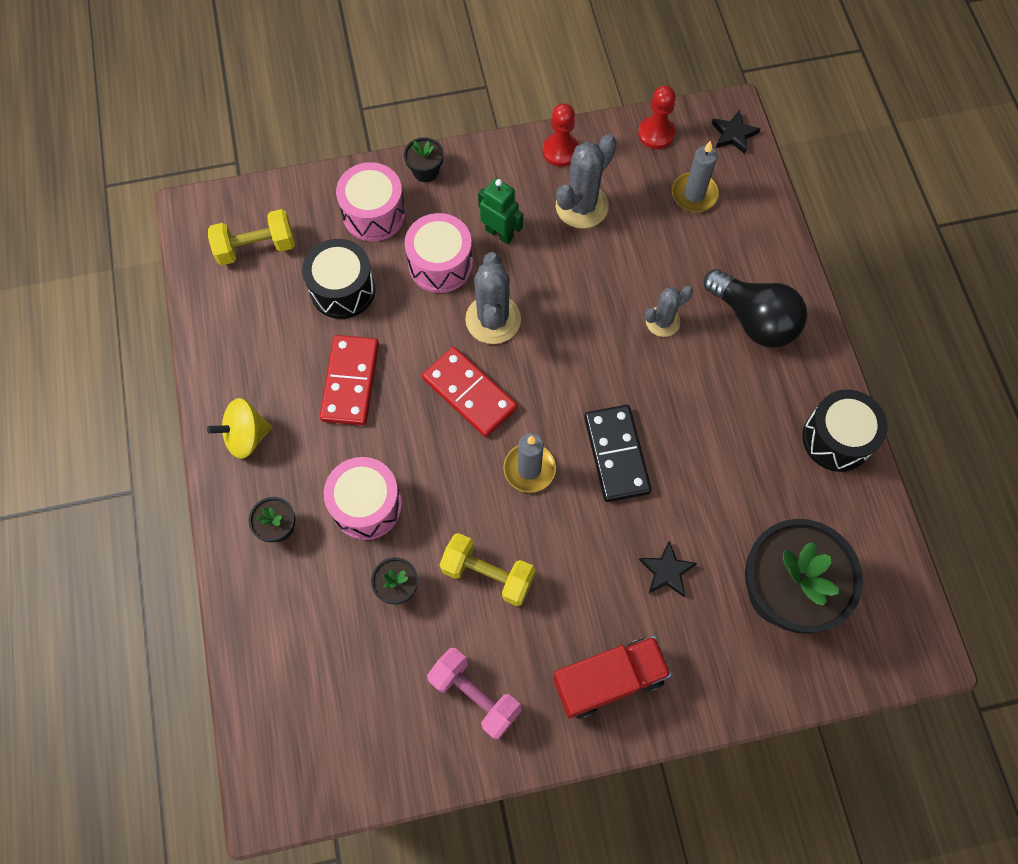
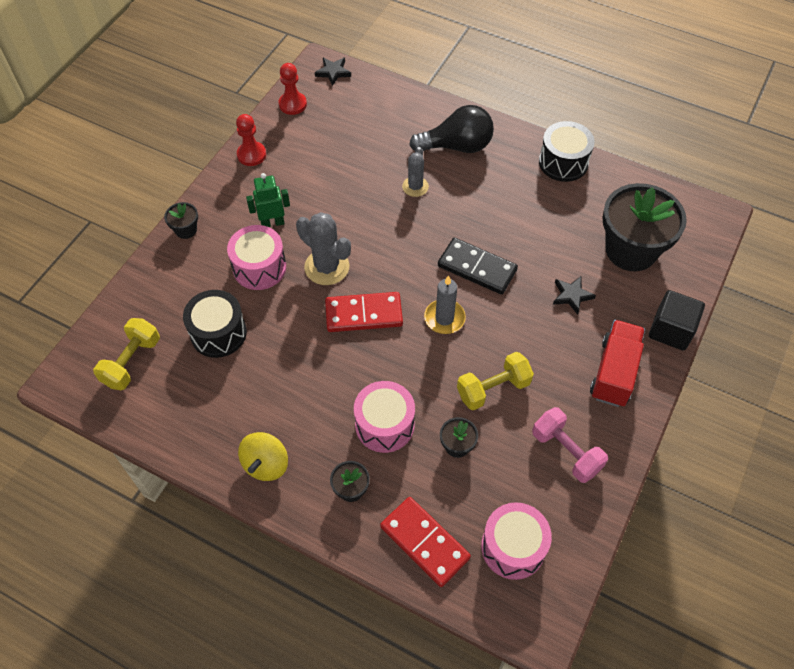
camera: 50 degrees left, 10 degrees down
(350, 382) = (289, 374): red domino -> red domino (424, 542)
(374, 214) = (184, 278): pink drum -> pink drum (513, 547)
(475, 695) = (566, 452): pink dumbbell -> pink dumbbell turned 60 degrees clockwise
(581, 206) = (300, 171): grey cactus -> none
(694, 194) = (351, 115): grey candle -> none
(714, 704) = (671, 330): none -> black cube

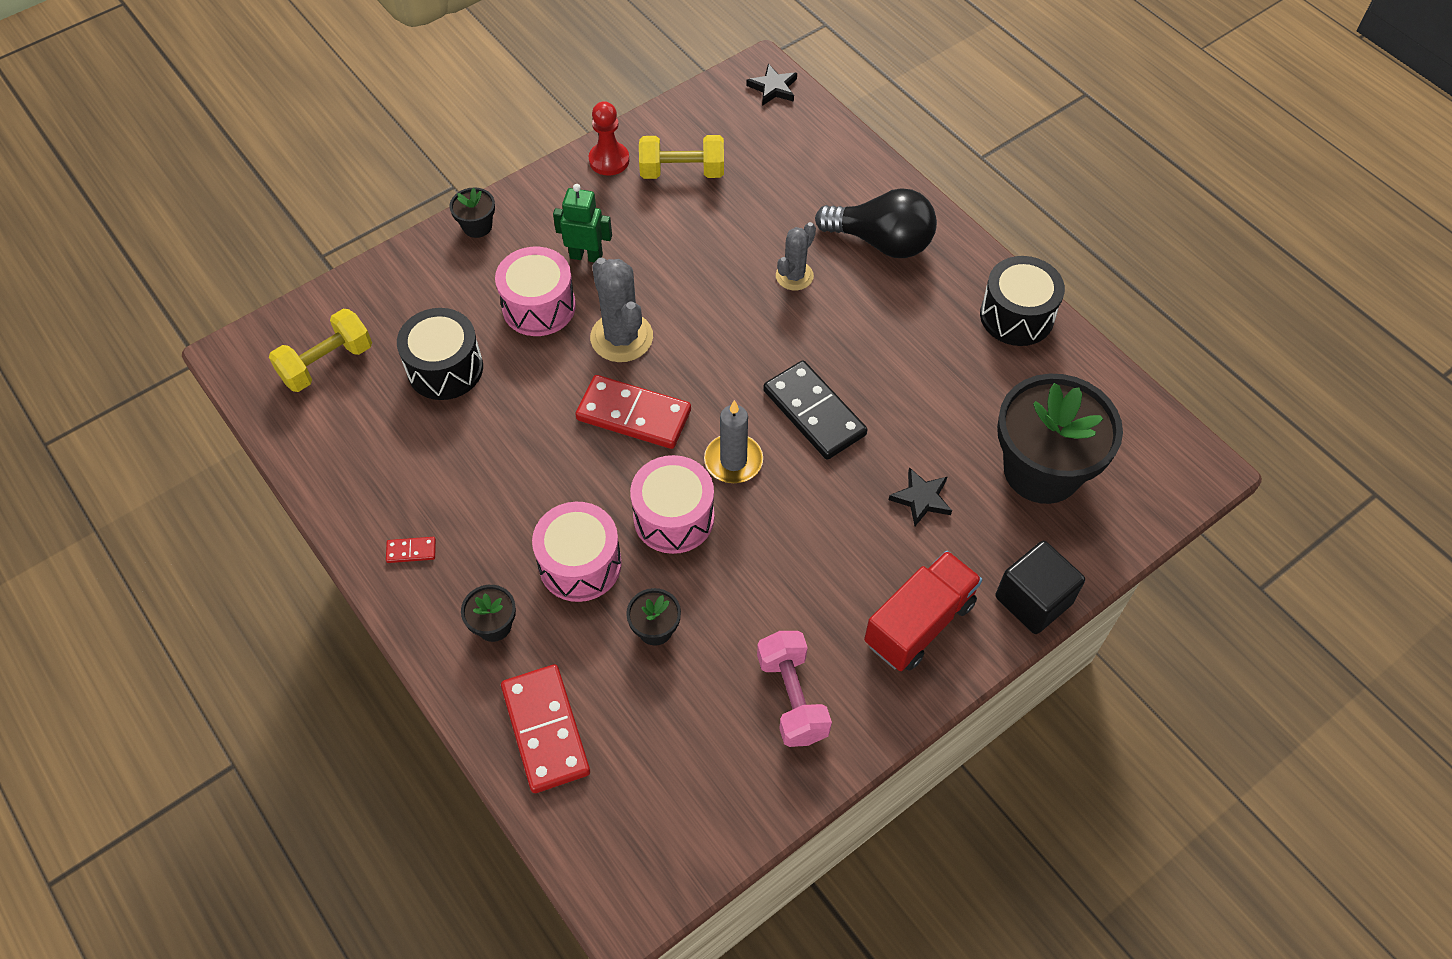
camera: 25 degrees right, 0 degrees up
(266, 464) = (411, 551): yellow spinning top -> red domino
(292, 104) = (697, 113): red pawn -> none
(493, 389) = (744, 577): yellow dumbbell -> yellow dumbbell (682, 172)
(513, 547) = (651, 786): pink drum -> pink drum (674, 517)

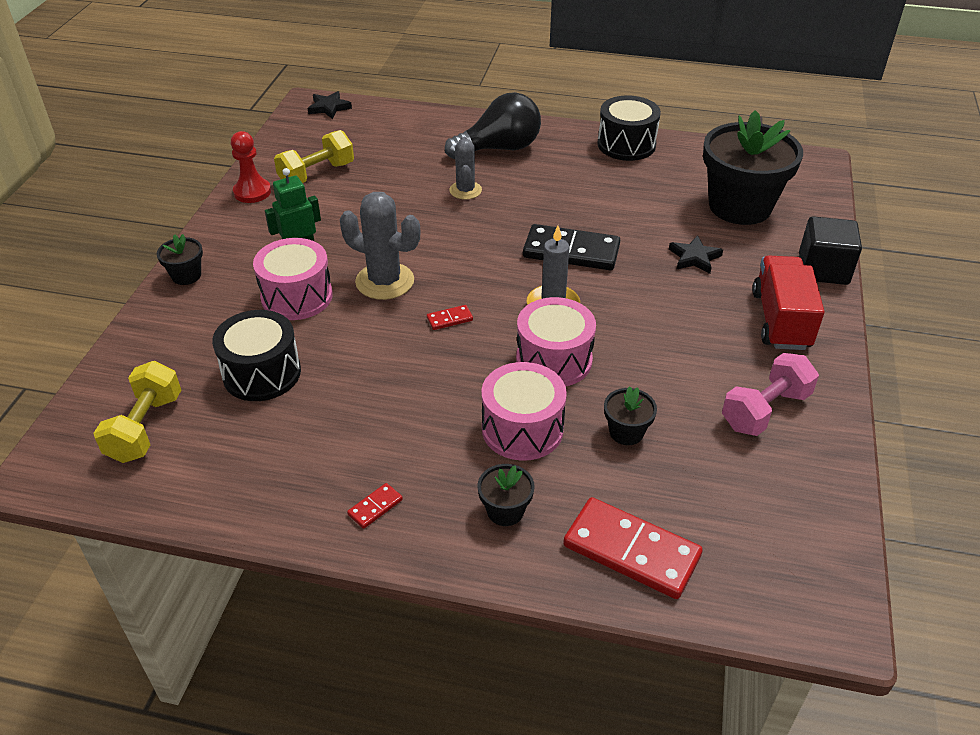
camera: 40 degrees left, 15 degrees down
(634, 415) = (449, 319): red domino -> red domino, size x0.43
(792, 698) = (765, 410): pink dumbbell -> pink dumbbell turned 75 degrees counterclockwise

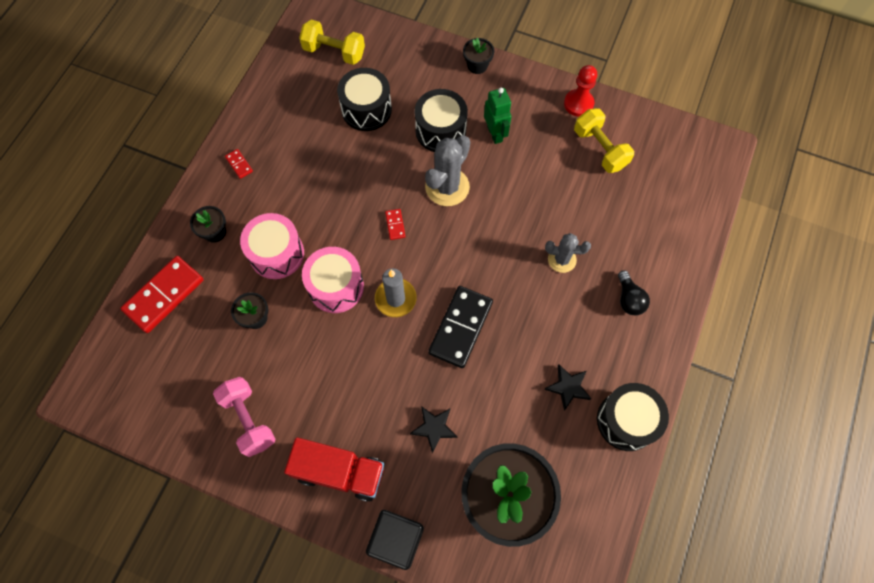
camera: 100 degrees right, 25 degrees up
(297, 296) = (440, 130): pink drum -> black drum
(329, 107) = (713, 163): black star -> black star (568, 387)
(499, 148) = (629, 299): black light bulb -> black light bulb, size x0.53

